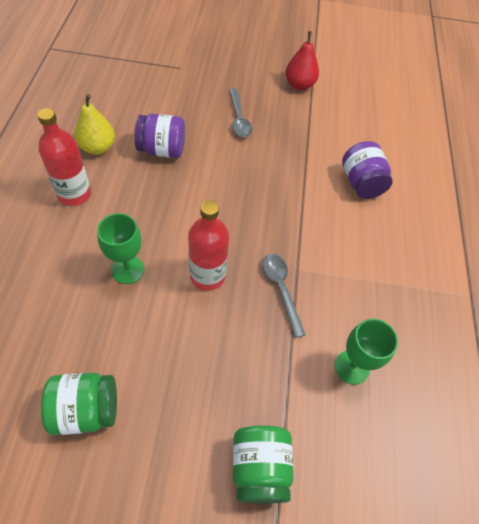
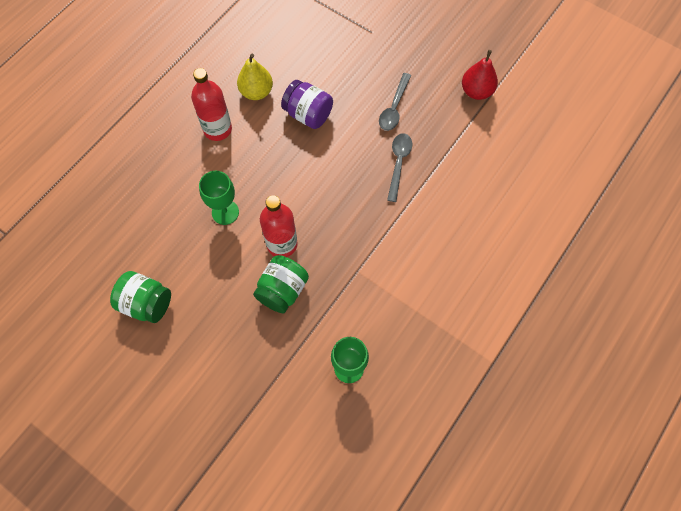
camera: 35 degrees right, 10 degrees up
(259, 468) = (237, 401): green jar -> green jar (282, 290)
(281, 289) = (333, 282): grey spoon -> grey spoon (398, 163)
(361, 183) = (467, 218): purple jar -> none

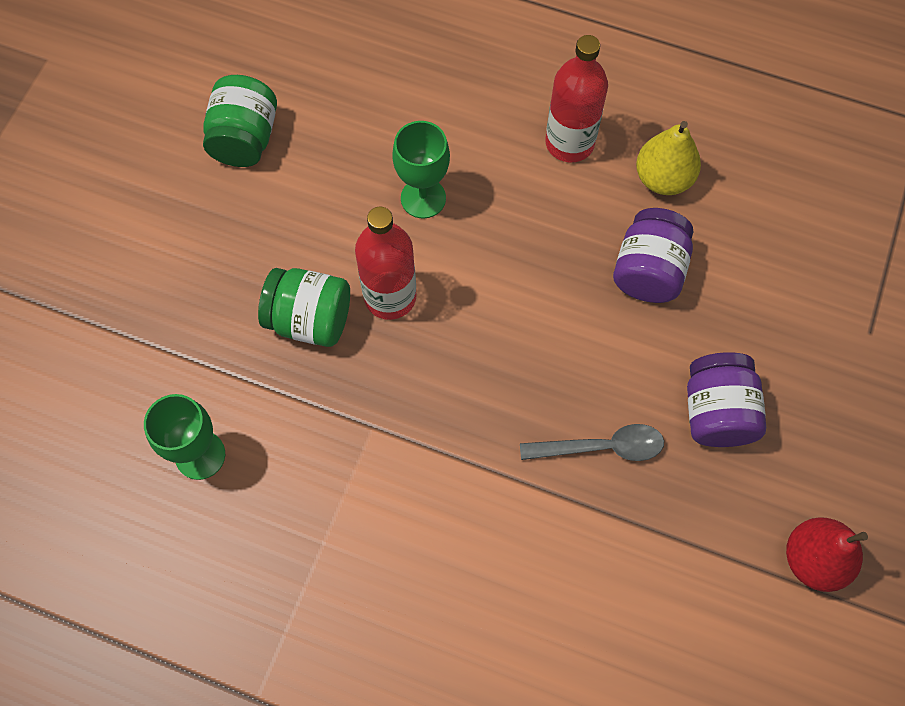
camera: 75 degrees right, 0 degrees up
(394, 108) = (716, 412): grey spoon -> purple jar

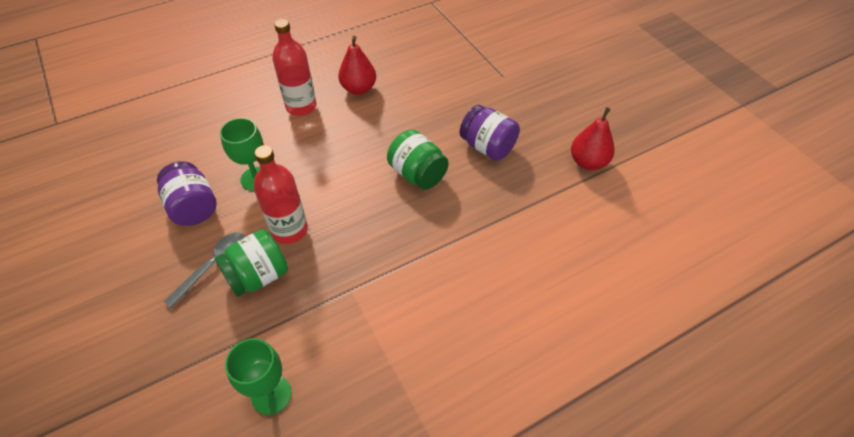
camera: 50 degrees left, 15 degrees down
(245, 139) = (120, 231): green jar -> green jar (417, 174)
(601, 447) = (462, 200): grey spoon -> grey spoon (213, 265)
(648, 271) = (395, 123): purple jar -> purple jar (193, 208)
(663, 179) = (358, 89): yellow pear -> red pear

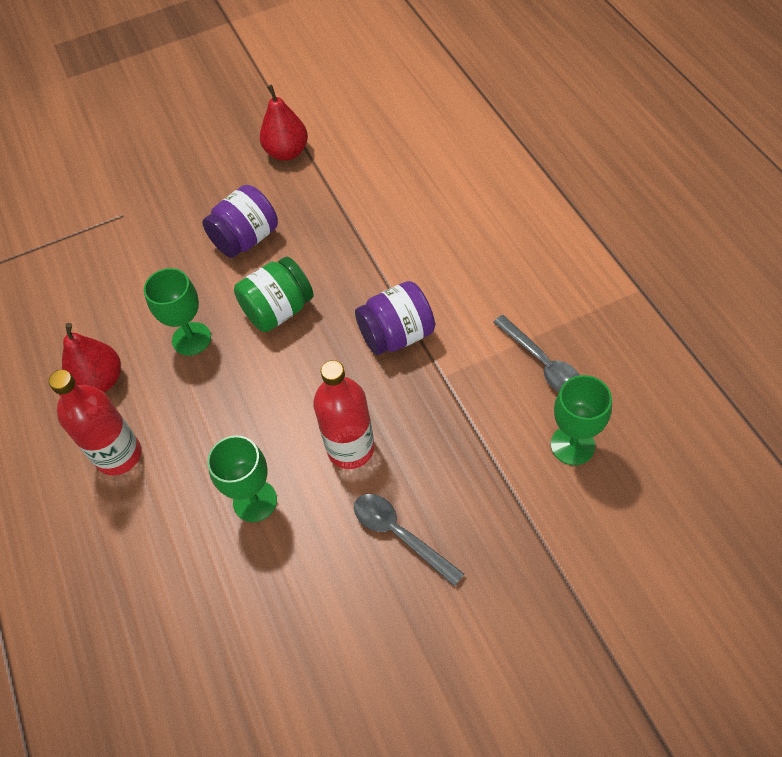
camera: 80 degrees left, 5 degrees up
(193, 208) = (297, 579): purple jar -> purple jar (397, 335)
(258, 276) = (419, 477): green jar -> none
(360, 371) = (542, 363): none -> grey spoon
(391, 128) = (191, 339): none -> green goblet

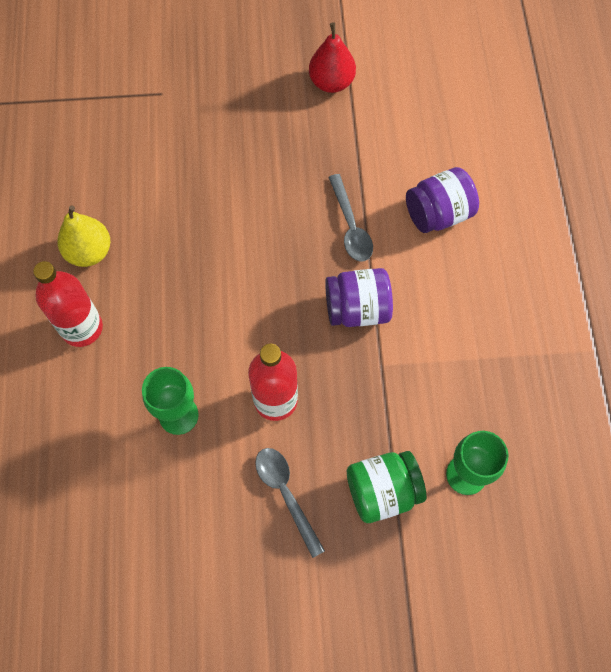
camera: 15 degrees right, 10 degrees up
(100, 381) = (89, 252): red pear -> yellow pear
(191, 339) = (179, 242): green goblet -> none
(246, 239) = (261, 160): purple jar -> purple jar (438, 214)
(278, 310) = (263, 244): green jar -> green jar (382, 491)
(542, 363) = (474, 387): grey spoon -> grey spoon (350, 226)

